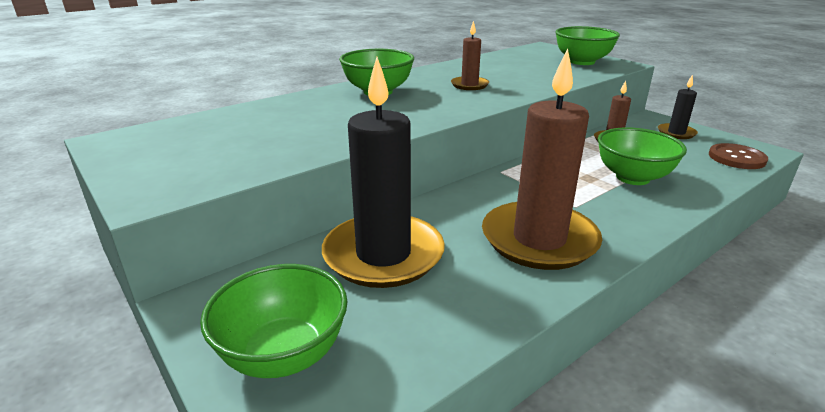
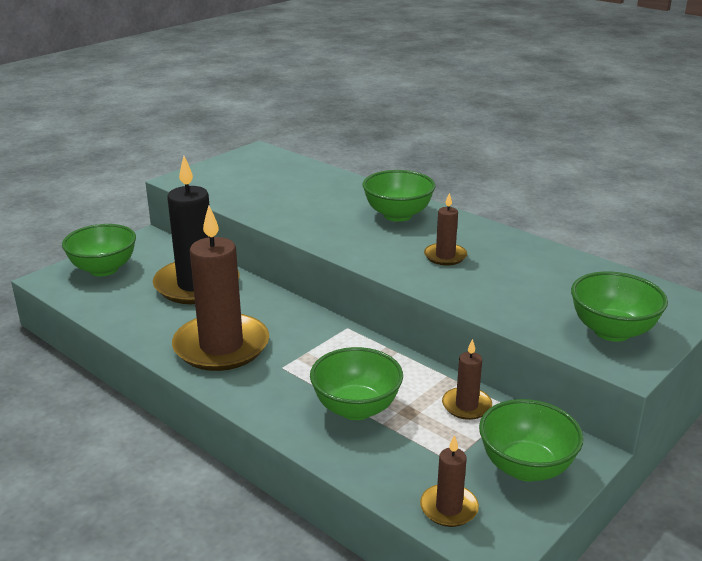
camera: 80 degrees right, 0 degrees up
(676, 133) = (526, 467): black candle -> green bowl
(736, 158) = (449, 508): brown button -> brown candle

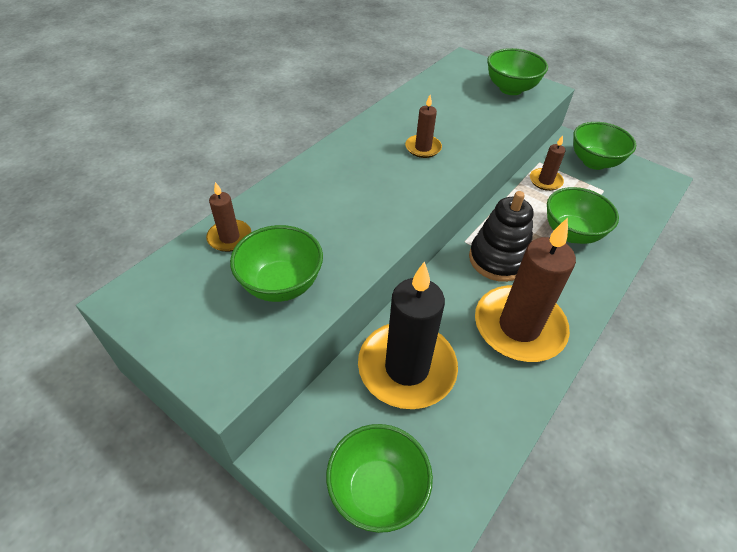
camera: 95 degrees left, 20 degrees up
(316, 346) = (498, 259): none -> black stacking toy
(397, 215) = (342, 172): green bowl -> green bowl (281, 284)
(449, 508) = (645, 193): brown candle -> brown candle (229, 237)

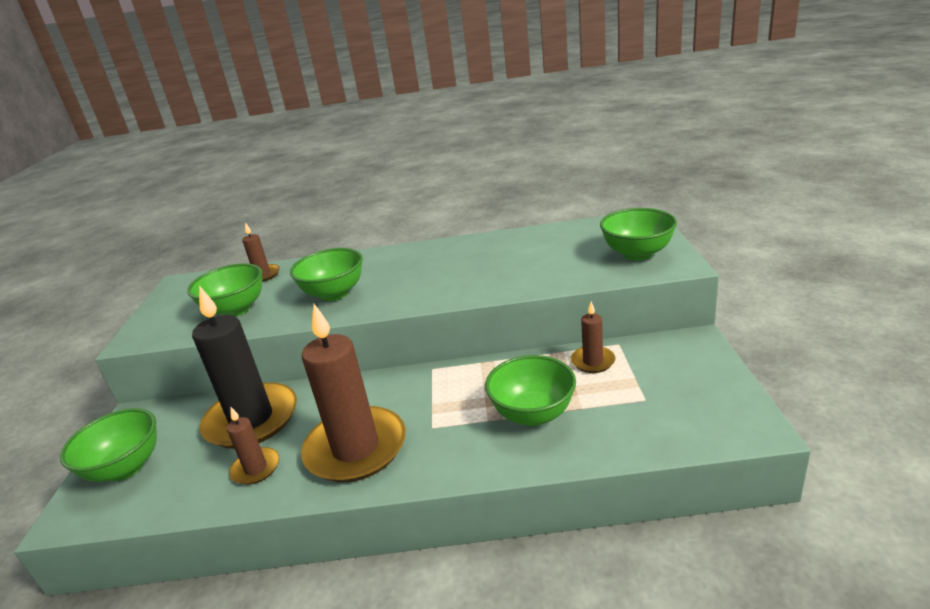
camera: 55 degrees right, 20 degrees down
(423, 148) = (464, 271): brown candle -> brown candle (256, 468)
(498, 259) = (431, 395): black stacking toy -> none
(594, 162) = (685, 371): green bowl -> green bowl (334, 294)

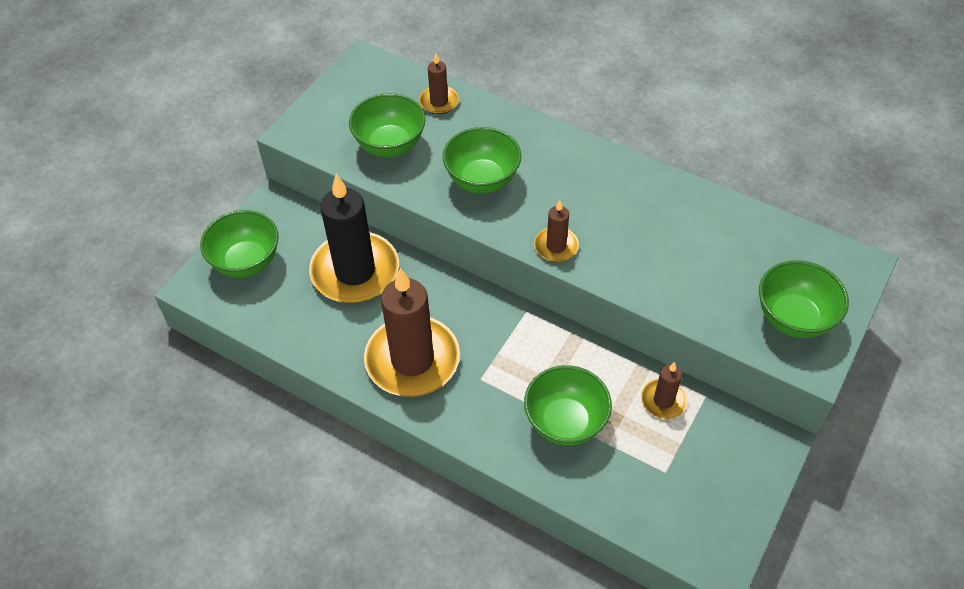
camera: 30 degrees right, 25 degrees up
(256, 468) = (333, 328): brown candle -> brown candle (556, 246)

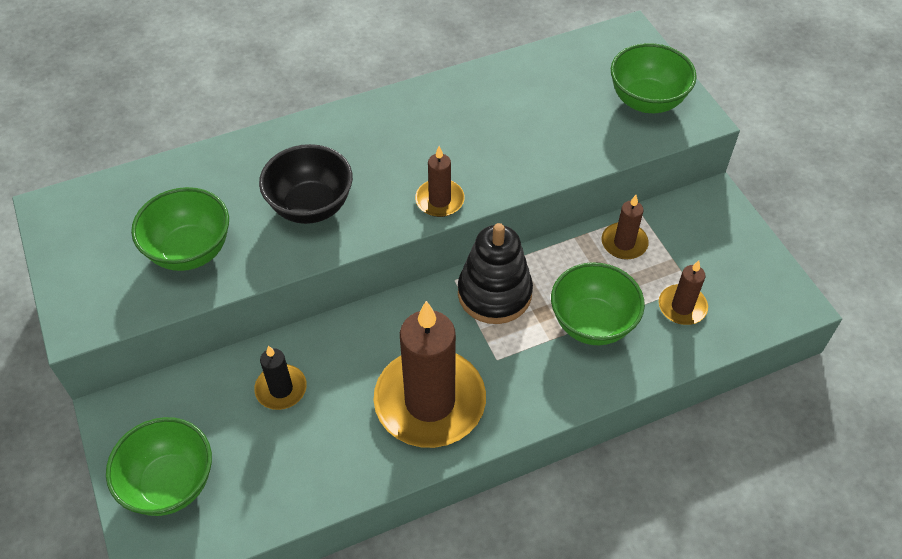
camera: 55 degrees left, 0 degrees up
(355, 271) = (281, 389): black candle -> black candle, size x0.47
(439, 102) = (179, 181): brown candle -> brown candle (682, 307)
(482, 180) = (311, 206): green bowl -> black bowl
(536, 343) = (494, 293): none -> black stacking toy

